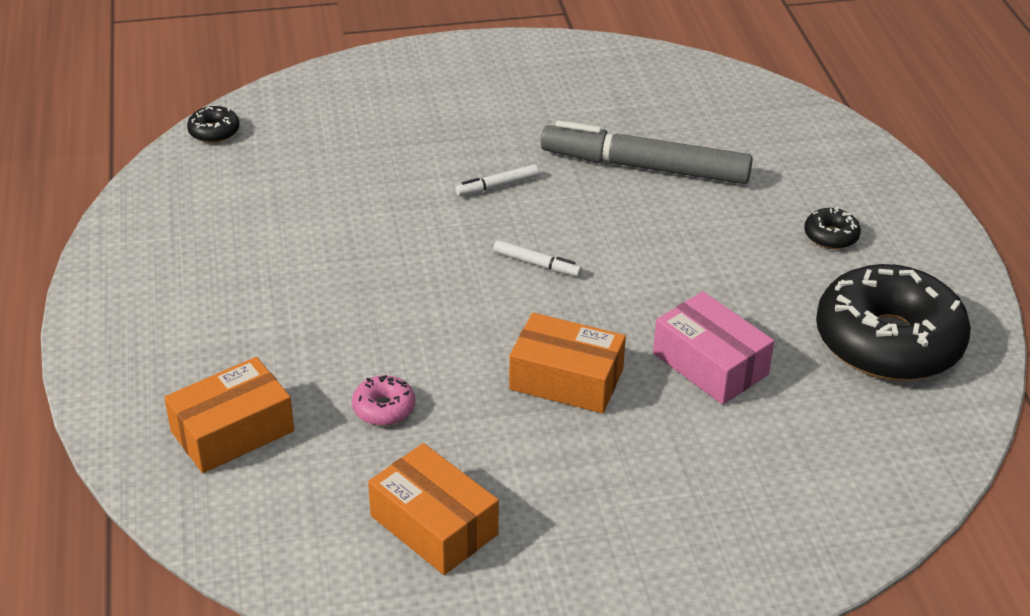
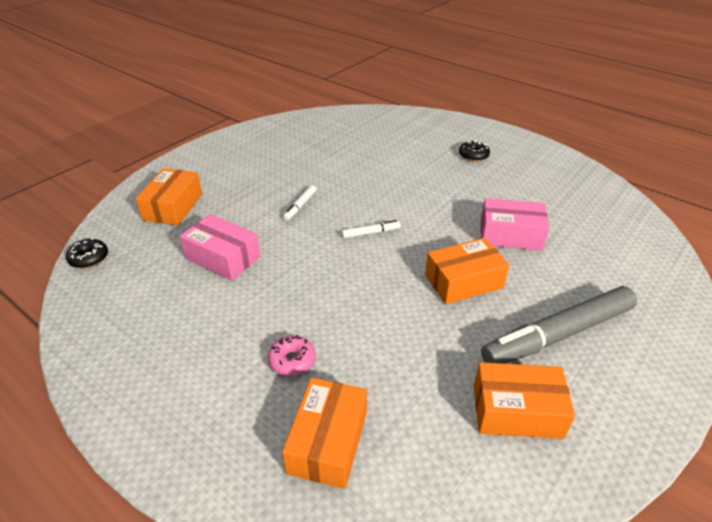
camera: 40 degrees left, 0 degrees up
(341, 202) = (223, 257): none -> pink box
(356, 113) = (173, 207): none -> orange box
(384, 408) = (398, 360): pink donut -> pink donut (292, 360)
(645, 167) = (359, 164): grey marker -> grey marker (558, 335)
(888, 341) = (556, 185): black donut -> none

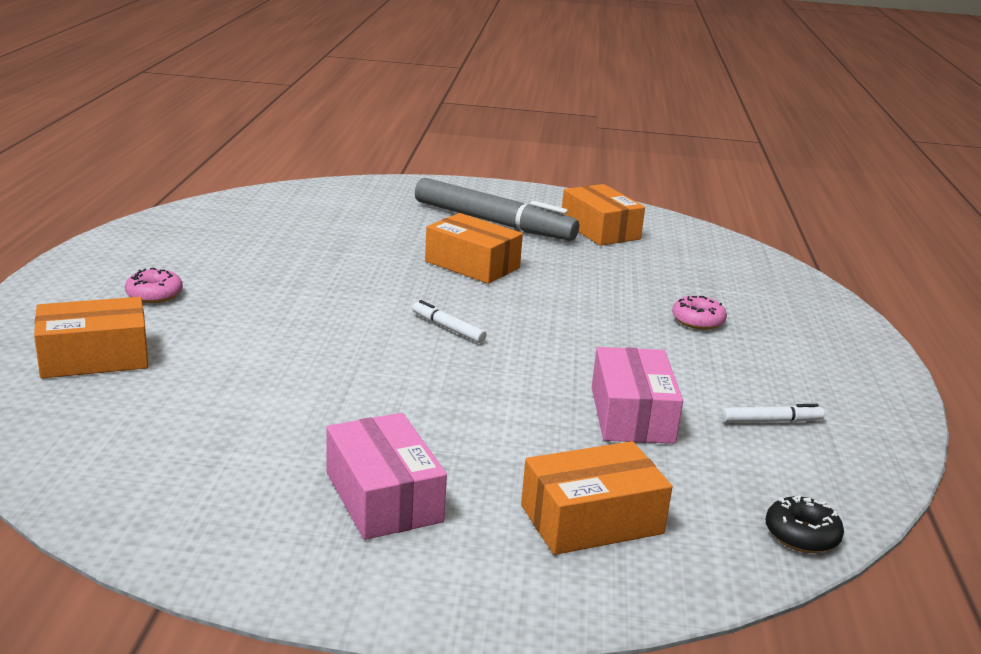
camera: 125 degrees left, 15 degrees down
(300, 206) = (445, 395): white marker -> white marker (771, 421)
(328, 442) = (738, 286): orange box -> orange box (94, 357)
(473, 155) = (154, 295): black donut -> pink donut
(510, 235) = (355, 252): pink box -> pink box (383, 497)

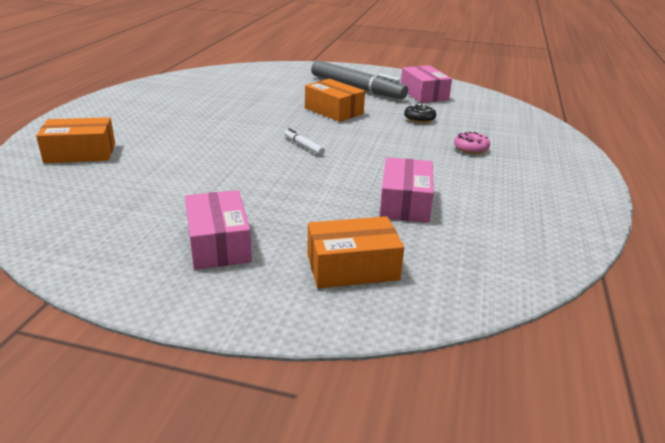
camera: 10 degrees right, 5 degrees up
(154, 295) = (132, 120): pink donut -> none
(600, 230) = (424, 94): orange box -> pink box
(771, 421) = (501, 212): white marker -> none
(801, 535) = (500, 288): black donut -> black donut (419, 119)

